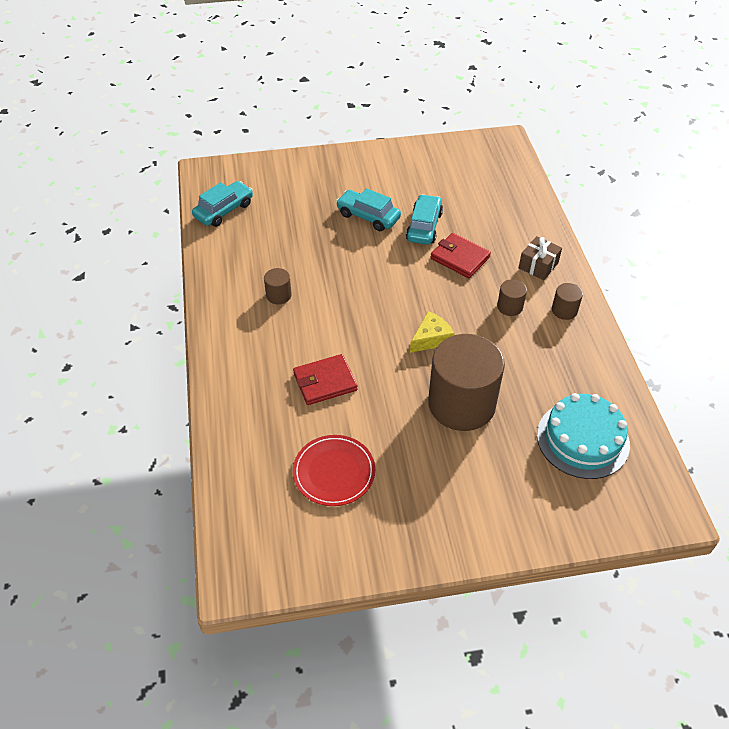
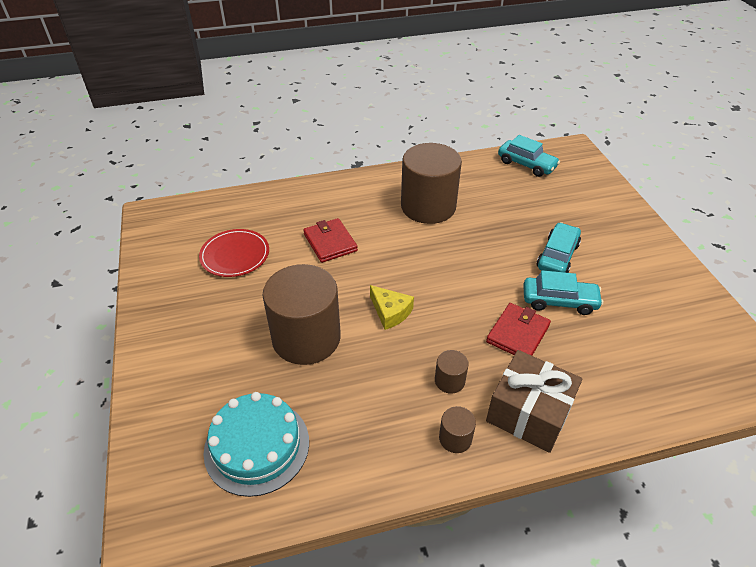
camera: 85 degrees right, 5 degrees down
(278, 295) = (428, 206): brown cylinder -> brown cylinder, size x2.39
(538, 265) = (529, 412): brown gift -> brown gift, size x1.69

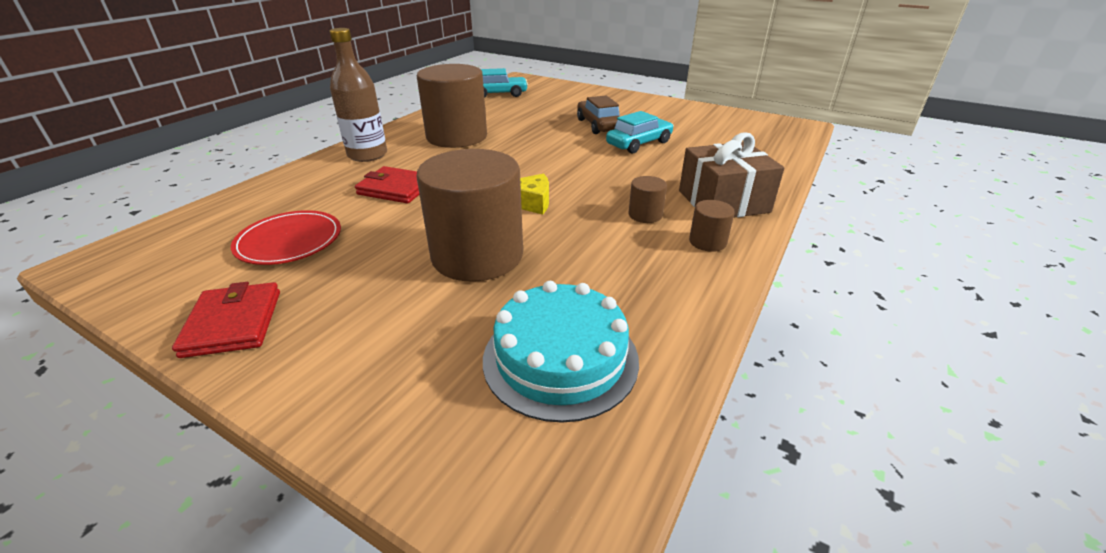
camera: 45 degrees left, 10 degrees down
(350, 194) = (367, 155): none -> brown bottle
(517, 334) = (643, 169): red wallet -> red wallet (233, 323)
(557, 256) = (599, 125): turquoise car -> brown car

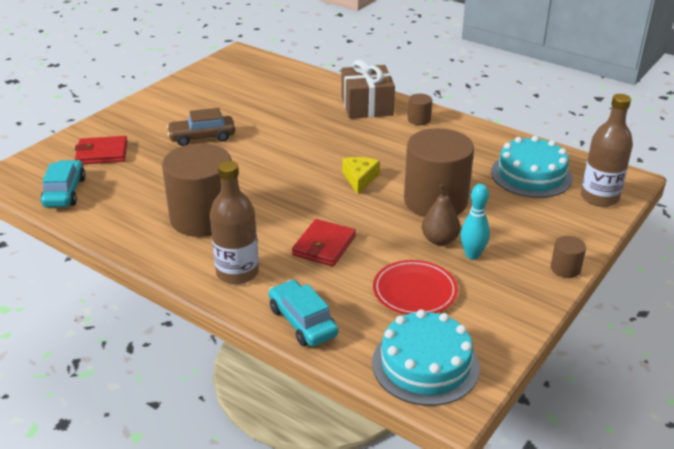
camera: 85 degrees left, 0 degrees up
(161, 248) = (425, 364): none -> turquoise cake
(233, 323) = (519, 293): red wallet -> red wallet (102, 153)
(340, 284) = (472, 255): none -> turquoise bowling pin
(384, 258) = (439, 240): none -> brown pear
(479, 464) = (599, 197): none -> brown bottle
(639, 143) = (255, 123): turquoise car -> turquoise car (302, 322)
(645, 215) = (383, 135): brown cylinder -> brown cylinder (565, 268)

